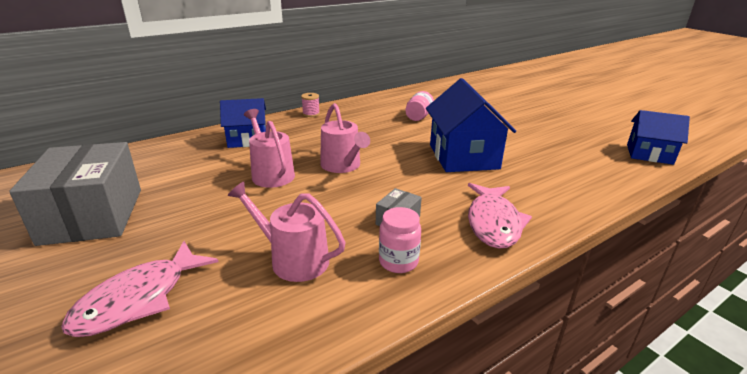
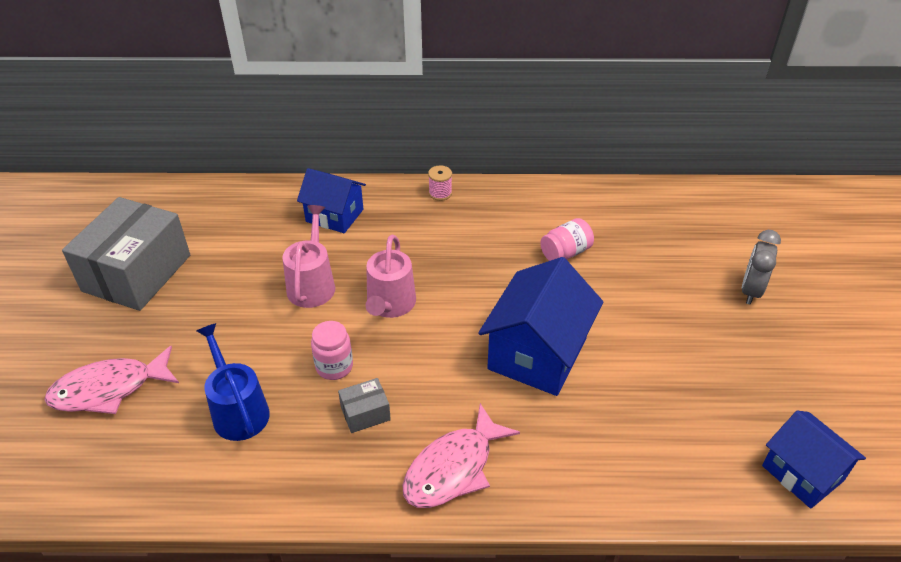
camera: 35 degrees right, 15 degrees up
(293, 259) = (238, 410): pink watering can -> blue watering can
(398, 262) = (316, 463): pink jar -> pink jar (334, 366)
(525, 105) = (750, 291): none -> grey clock

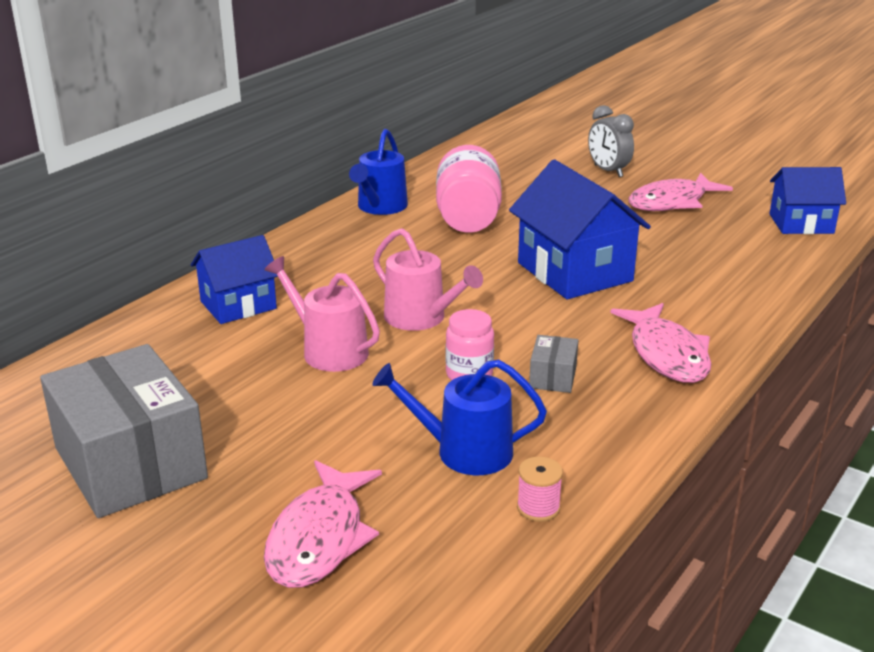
camera: 55 degrees left, 15 degrees down
(440, 193) = (297, 242): pink spool -> pink spool (538, 508)
(533, 202) = (380, 207): none -> blue watering can
(565, 252) = (468, 218): pink jar -> pink jar, size x1.74
(737, 359) = (672, 202): none -> pink fish

